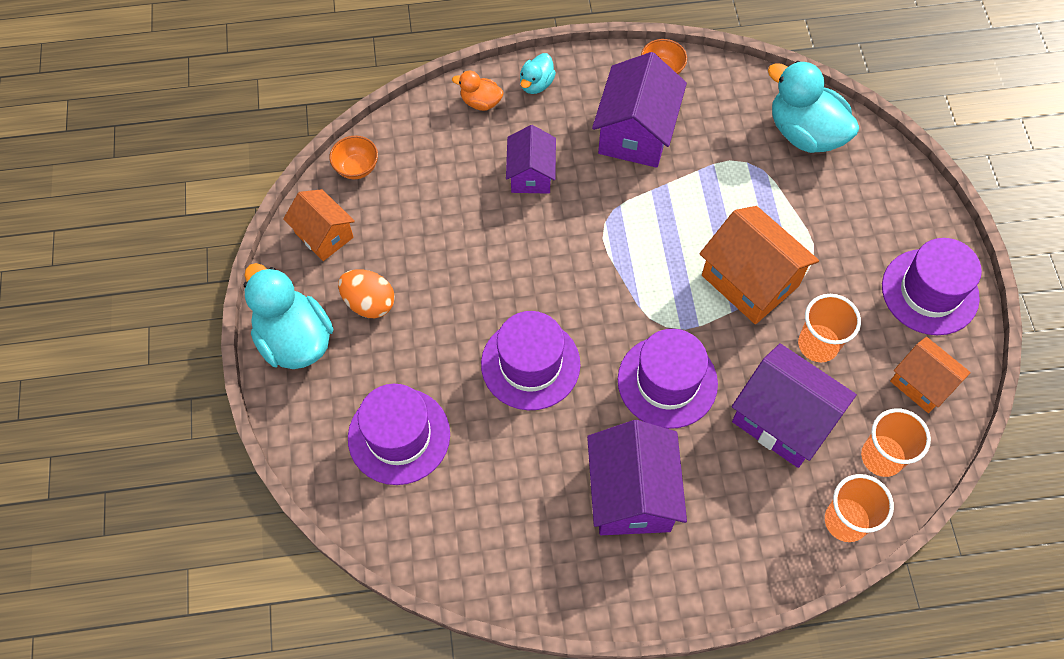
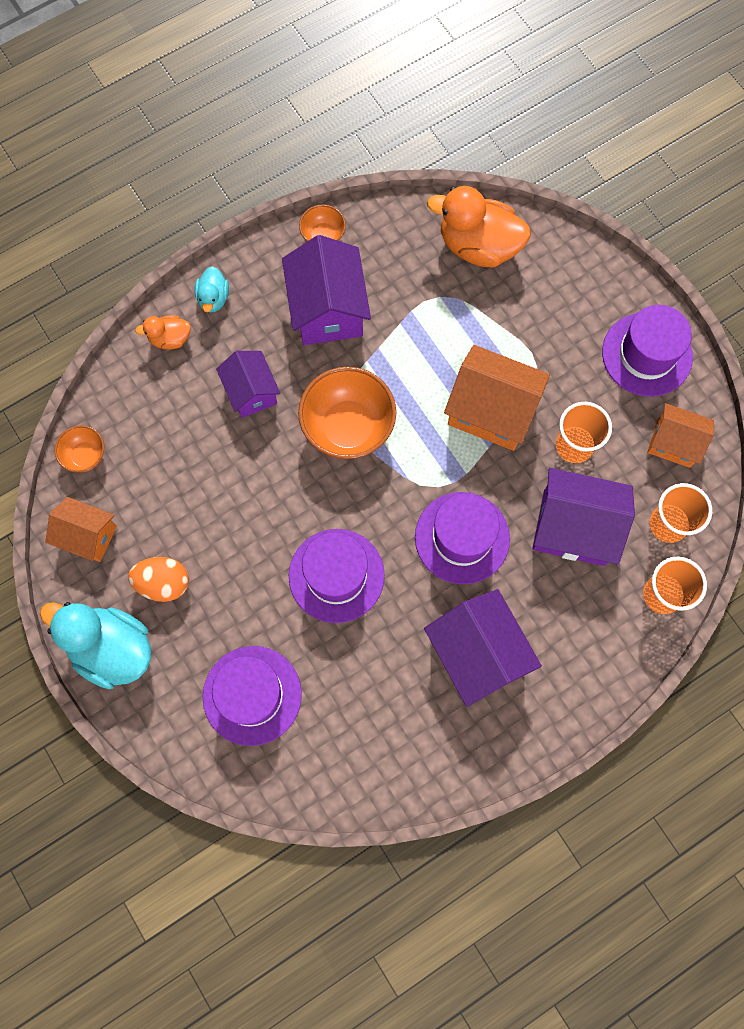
camera: 25 degrees left, 10 degrees up
(605, 239) = (348, 427): none -> orange bowl
(805, 133) = (478, 246): turquoise duck -> orange duck

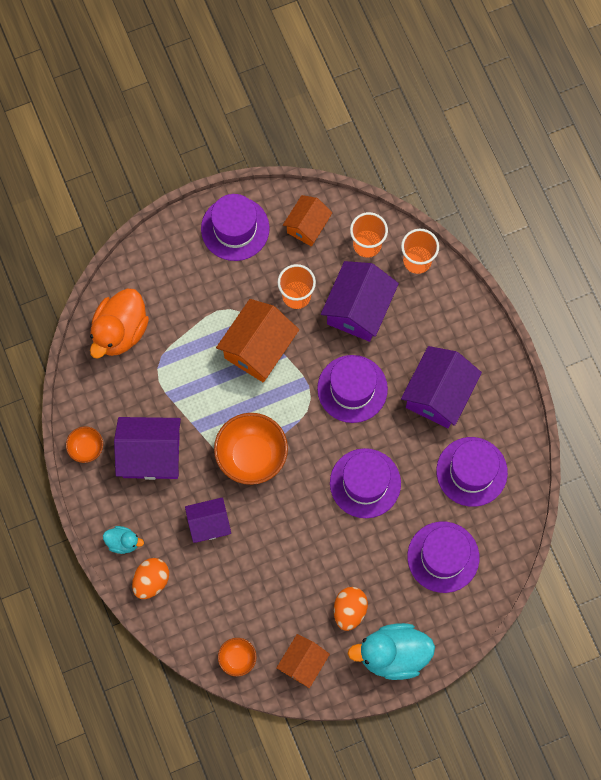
camera: 80 degrees left, 0 degrees up
(112, 649) = (393, 654): turquoise duck -> turquoise duck turned 45 degrees clockwise
(170, 339) = (151, 581): orange duck -> orange egg
(377, 716) = (471, 471): none -> purple hat
(477, 653) = (438, 395): purple house -> purple house turned 45 degrees counterclockwise

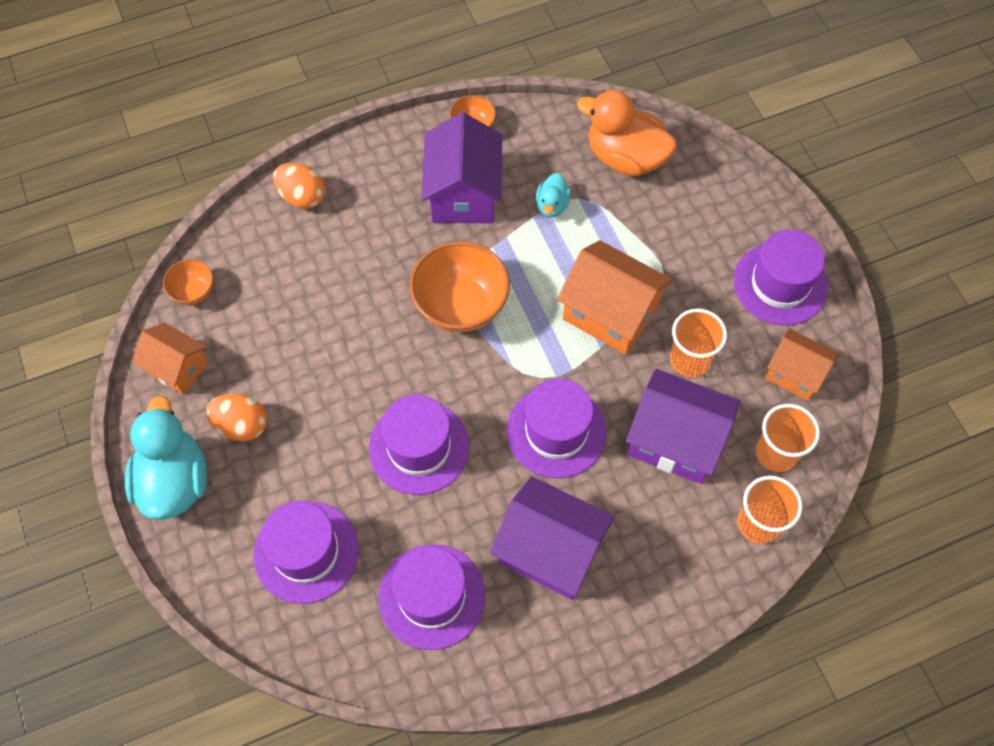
camera: 90 degrees right, 10 degrees down
(123, 542) = (353, 167): turquoise duck -> turquoise duck (552, 205)
(209, 524) = (371, 258): purple house -> none

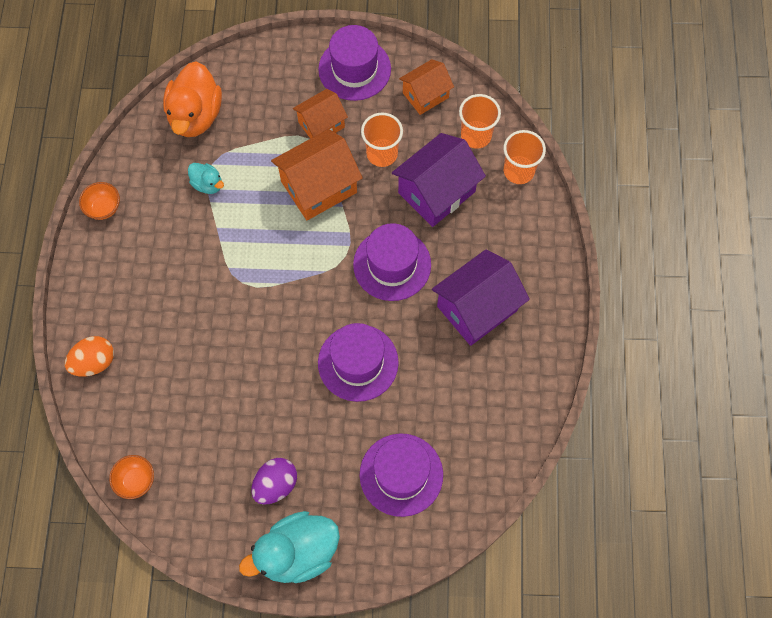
camera: 65 degrees left, 5 degrees up
(174, 481) = (297, 553): turquoise duck -> turquoise duck turned 45 degrees counterclockwise
(177, 368) = (199, 517): orange house -> orange house (321, 125)
(241, 425) = (276, 485): orange egg -> purple egg
(432, 596) = (474, 400): purple hat -> none
(461, 306) = (258, 285): orange bowl -> none
(463, 193) = (161, 241): purple house -> none
(625, 157) = (195, 115): orange duck -> orange duck turned 45 degrees counterclockwise

